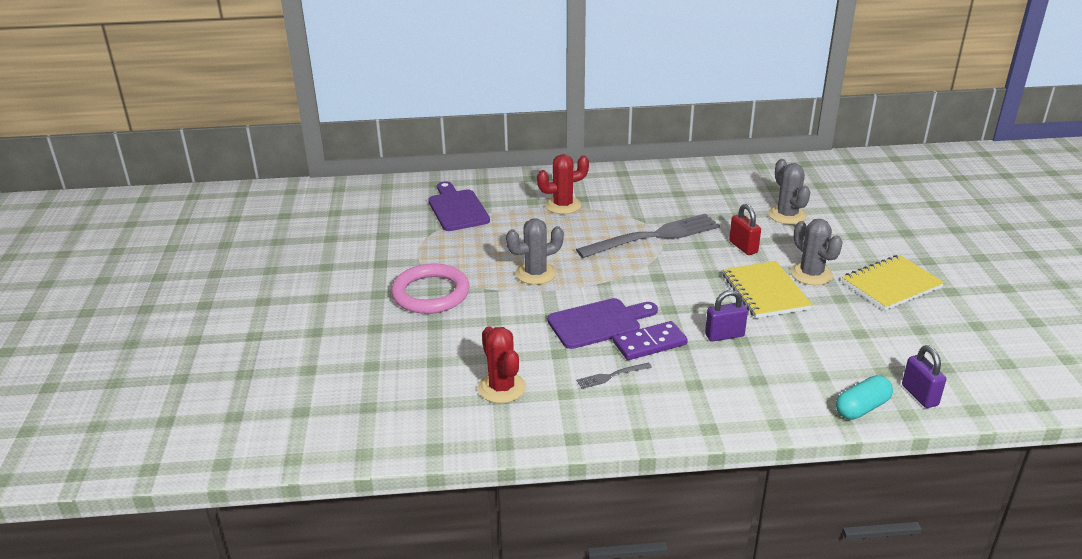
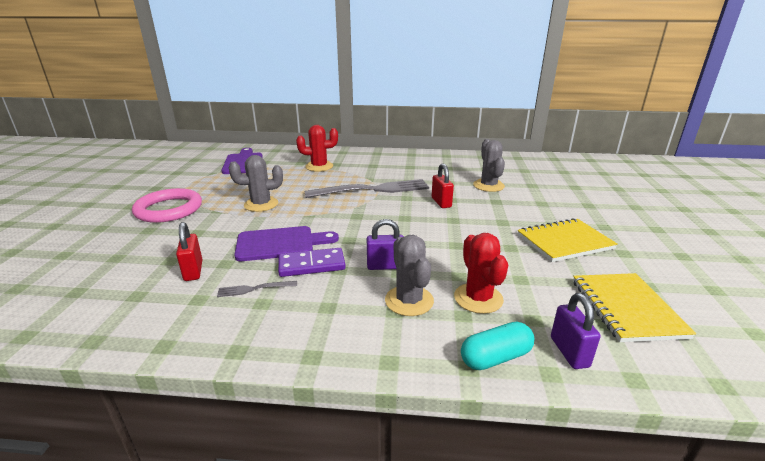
camera: 10 degrees right, 5 degrees down
(501, 388) = (147, 287): red cactus -> red cactus (478, 298)
(533, 365) = (193, 271): none -> red padlock
(765, 292) = (443, 235): yellow notebook -> yellow notebook (626, 308)
(811, 274) = (491, 226): grey cactus -> grey cactus (409, 301)

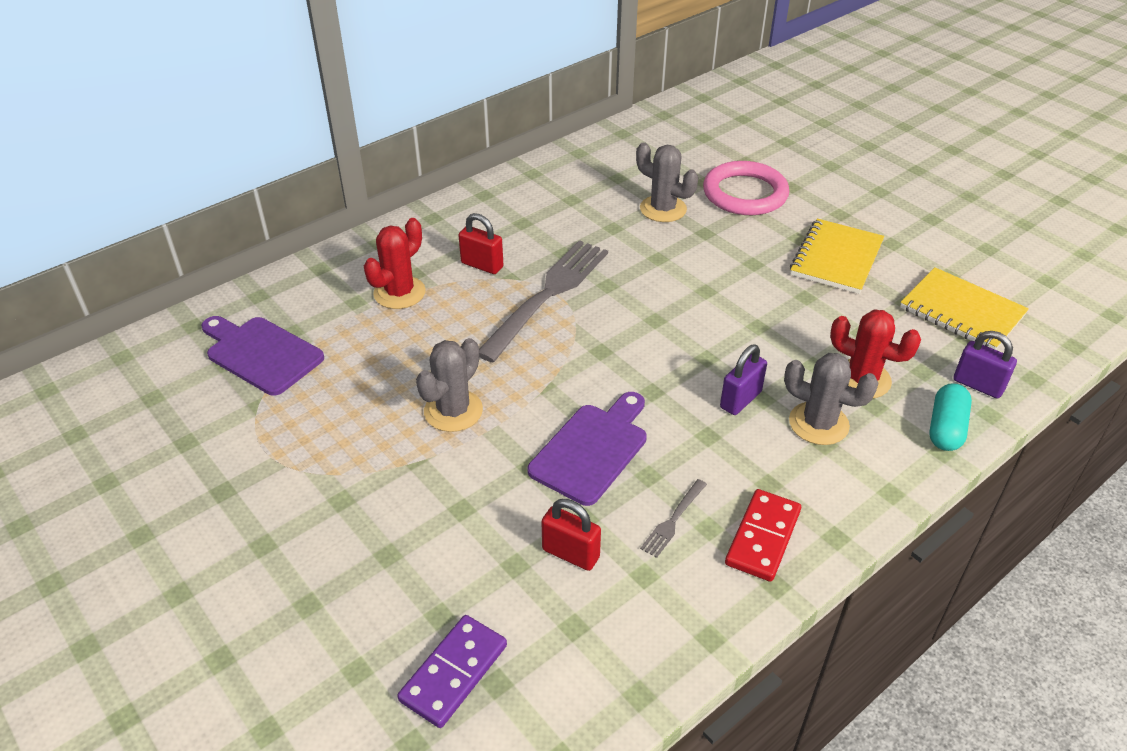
camera: 45 degrees left, 15 degrees up
(169, 209) = (340, 507): pink ring -> pink ring (745, 193)
(276, 326) = (763, 537): none -> red domino
(311, 265) = (674, 451): purple domino -> purple domino (453, 672)
(441, 202) = (655, 270): red padlock -> red padlock (482, 265)

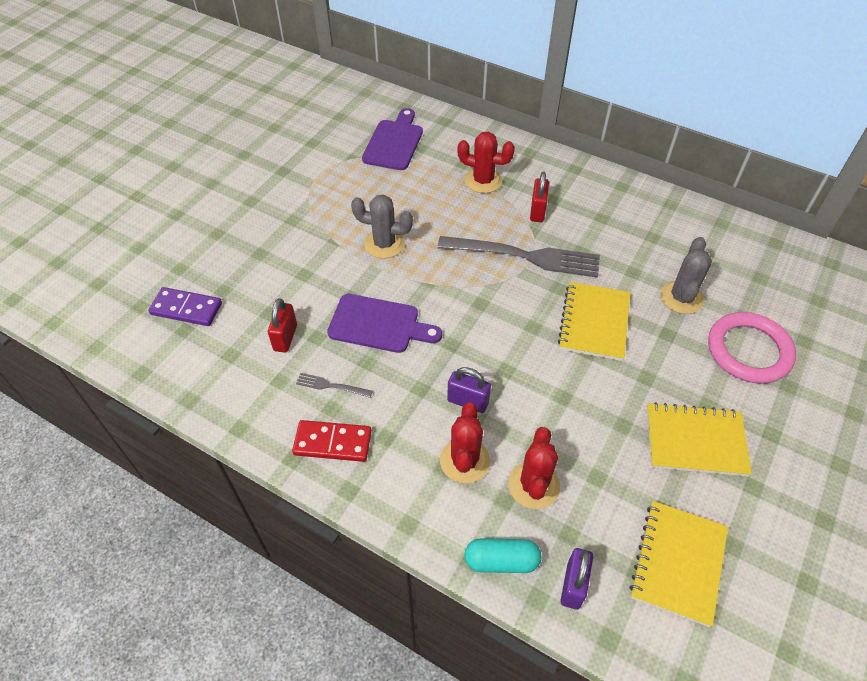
camera: 70 degrees right, 10 degrees up
(669, 275) = (594, 322): none -> yellow notebook
(818, 423) = (464, 460): grey cactus -> red cactus

